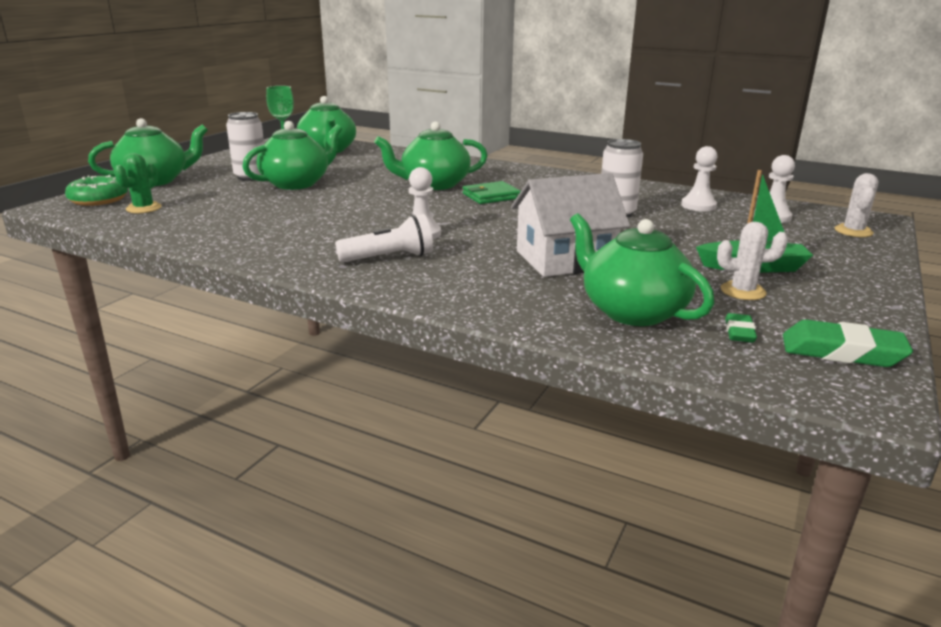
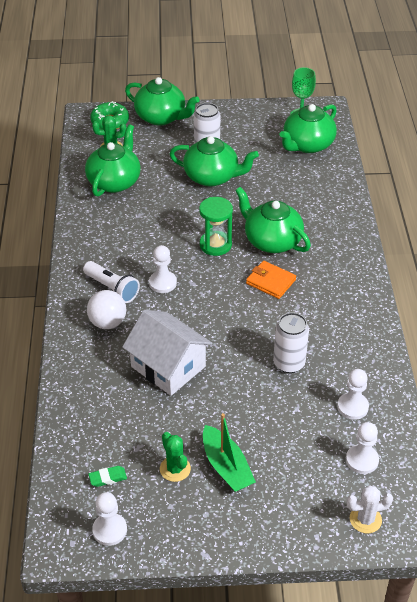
camera: 60 degrees right, 20 degrees up
(401, 202) = (215, 245): none -> green hourglass
(447, 272) = (108, 322): none -> white ball
(491, 196) = (270, 282): green wallet -> orange wallet
(632, 311) = (106, 422): green teapot -> green teapot (114, 182)
(743, 291) = (175, 469): white cactus -> green cactus
(842, 352) = (109, 530): green eraser -> white pawn

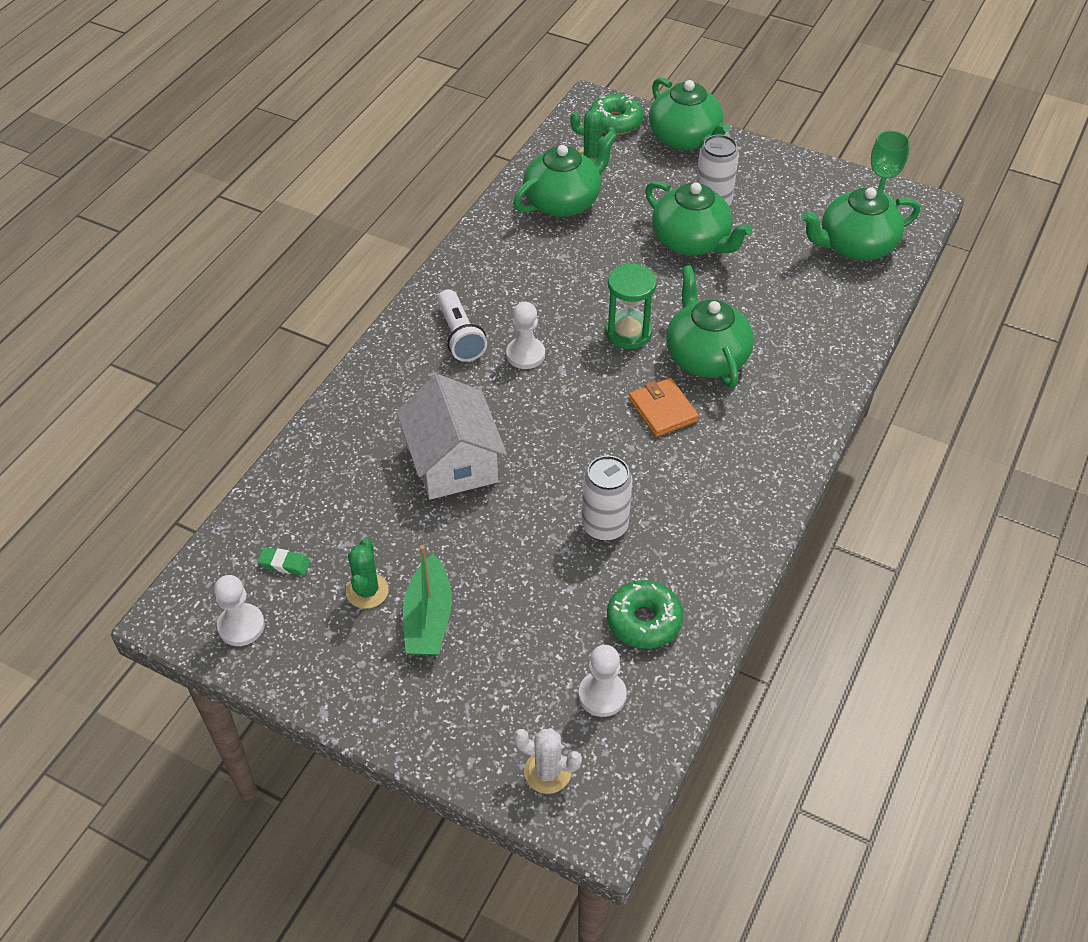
camera: 30 degrees right, 5 degrees up
(108, 322) = (423, 376): white ball -> none
(352, 407) = (644, 621): white pawn -> green donut

